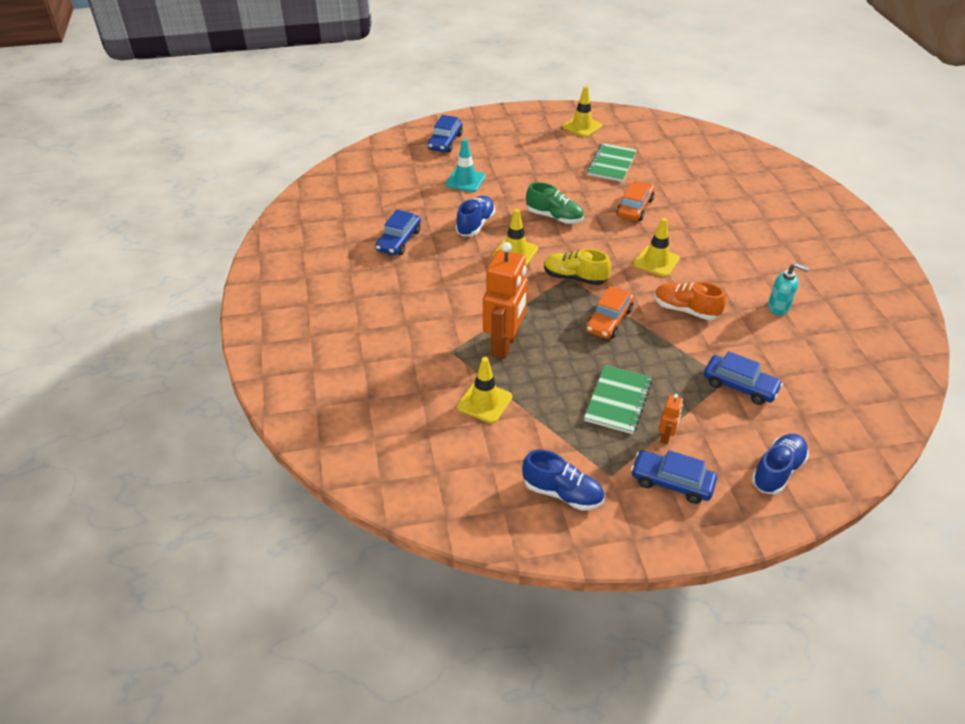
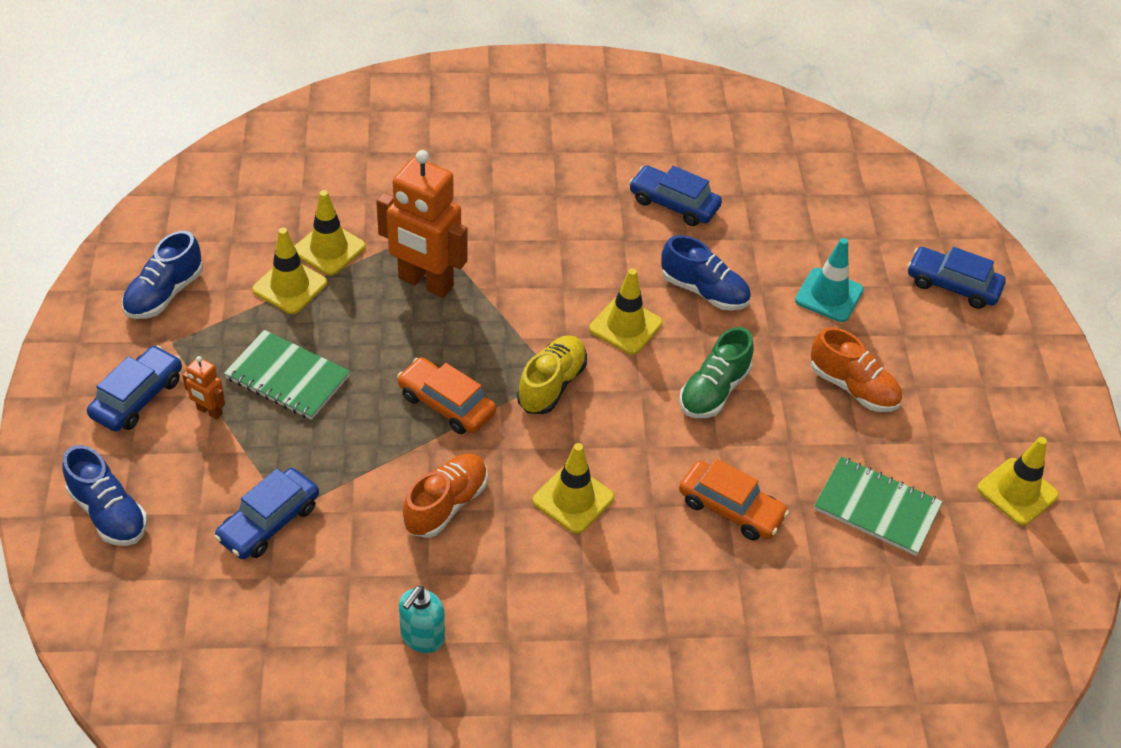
camera: 95 degrees right, 5 degrees up
(530, 417) = (290, 286): none -> yellow traffic cone
(533, 172) = (853, 387): none -> orange shoe

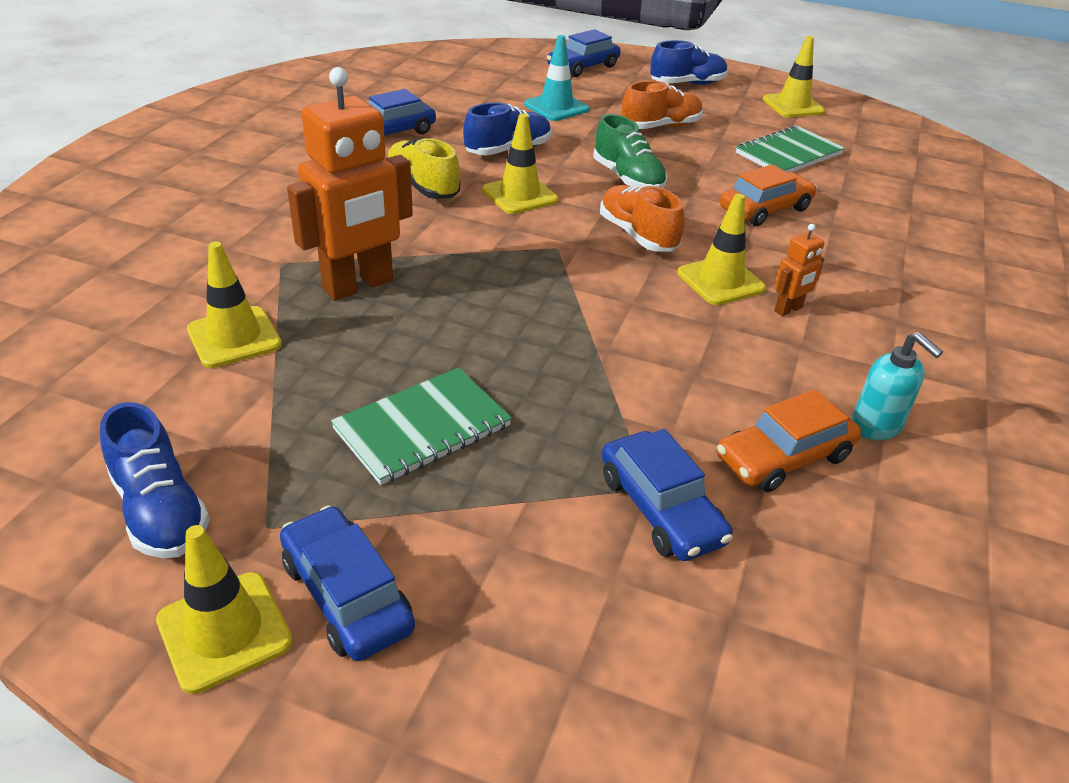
camera: 65 degrees left, 10 degrees down
(108, 513) = (565, 693): blue shoe -> blue shoe (687, 84)
(209, 411) = (431, 519): orange robot -> orange robot (788, 310)
(290, 286) = (266, 385): yellow traffic cone -> yellow traffic cone (224, 631)
(446, 404) = (550, 320): orange car -> orange car (784, 457)
(446, 505) = (694, 359): orange shoe -> orange shoe (637, 235)
(551, 385) = (566, 252): yellow shoe -> yellow shoe (423, 187)

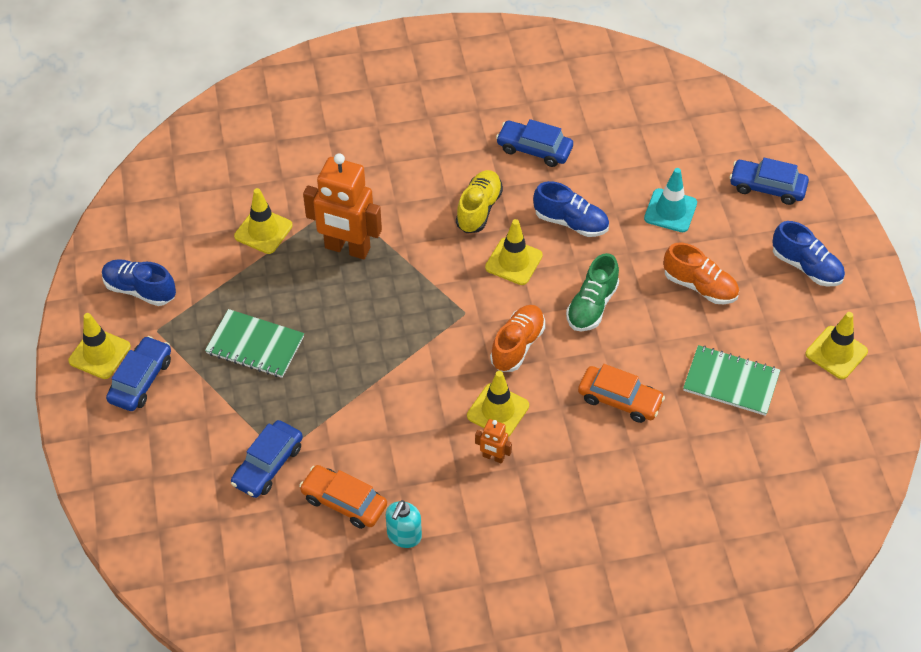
camera: 60 degrees right, 15 degrees up
(160, 510) = (140, 290): blue shoe -> blue shoe turned 90 degrees clockwise

